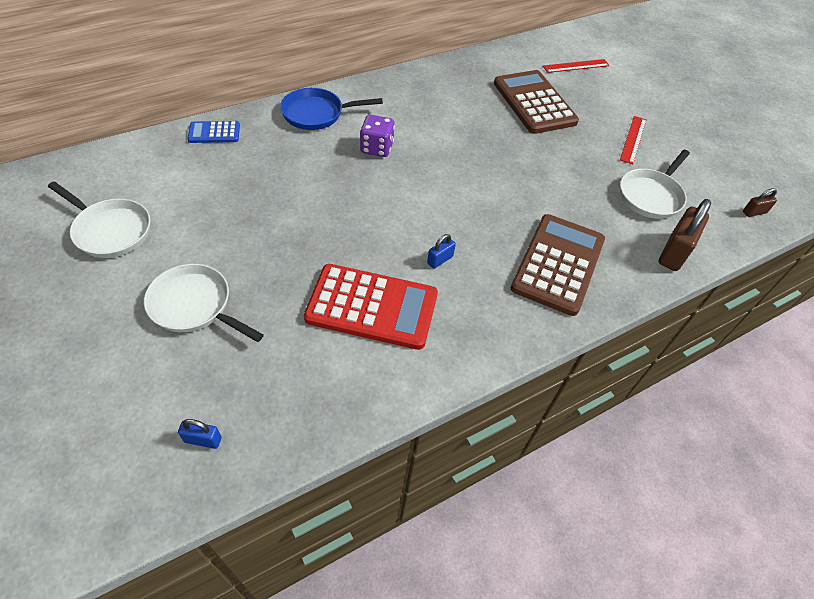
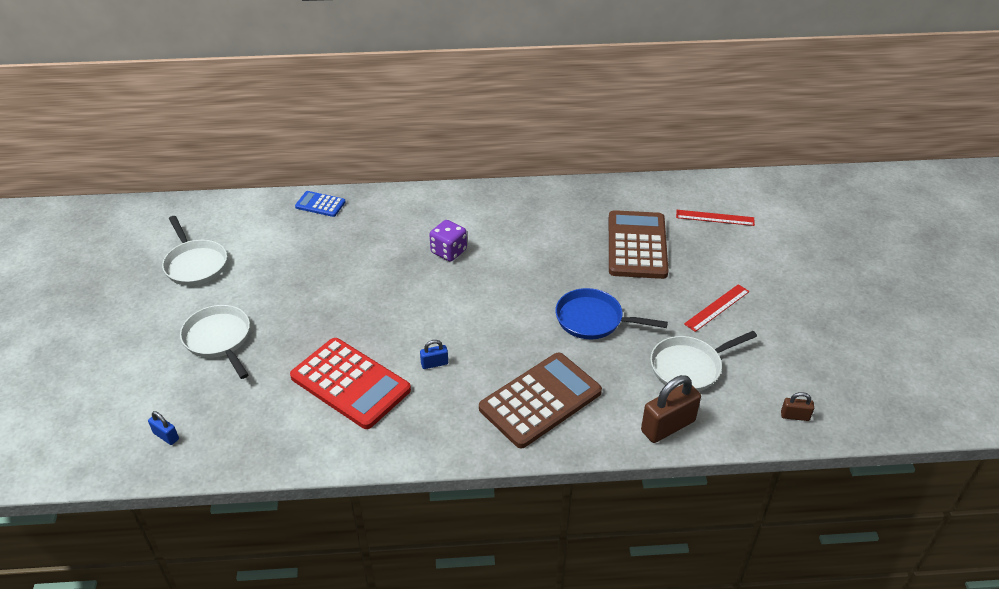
camera: 30 degrees right, 10 degrees down
(317, 114) = (417, 208): blue pan -> blue pan (593, 320)

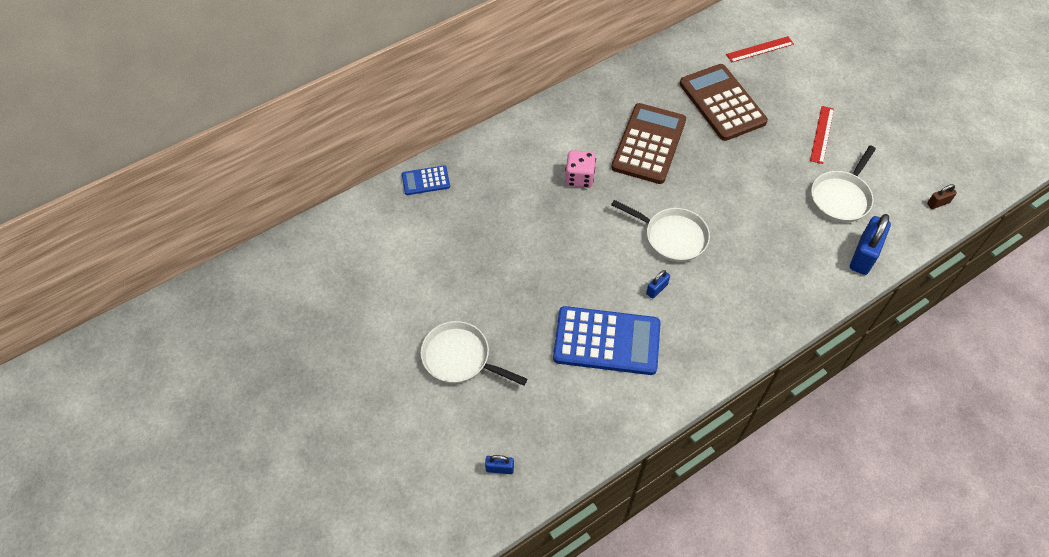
camera: 30 degrees left, 15 degrees up
(195, 264) = (367, 296): white pan -> white pan (671, 236)
(350, 383) = (606, 341): red calculator -> blue calculator
(449, 251) = (579, 178): purple dice -> pink dice
(540, 400) = (761, 280): brown calculator -> brown calculator (649, 144)
(593, 320) = (743, 189): blue pan -> none
(668, 426) = (863, 255): brown padlock -> blue padlock

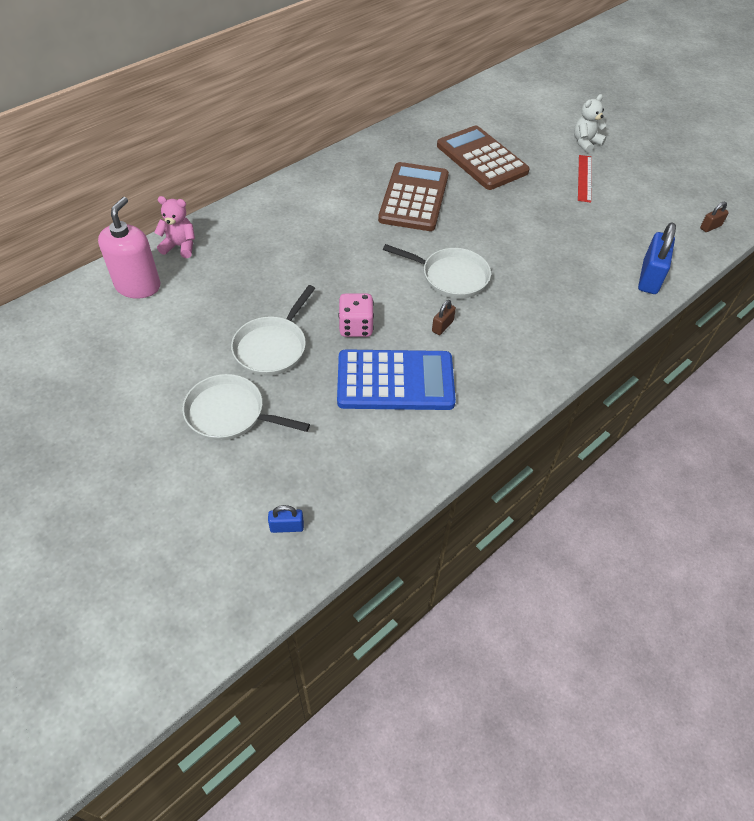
camera: 10 degrees left, 5 degrees down
(386, 220) = (138, 286): none -> pink soap dispenser
(425, 181) = (180, 246): blue calculator -> pink teddy bear
(579, 178) = (346, 232): pink dice -> pink dice (356, 327)
(656, 289) = (442, 326): blue padlock -> brown padlock
(760, 49) = (510, 114): red ruler -> none
(831, 91) = (585, 143): none -> white teddy bear
(841, 197) = (615, 229): white pan -> white pan (273, 347)

